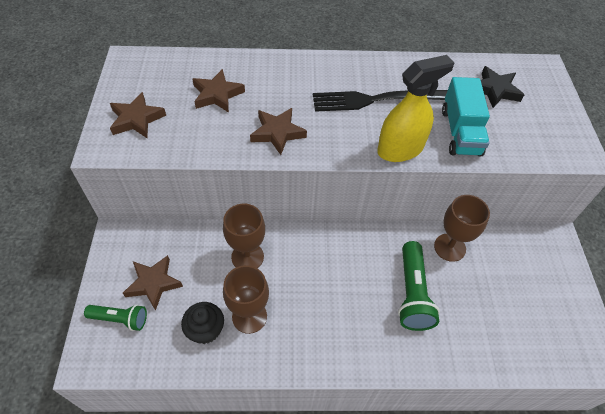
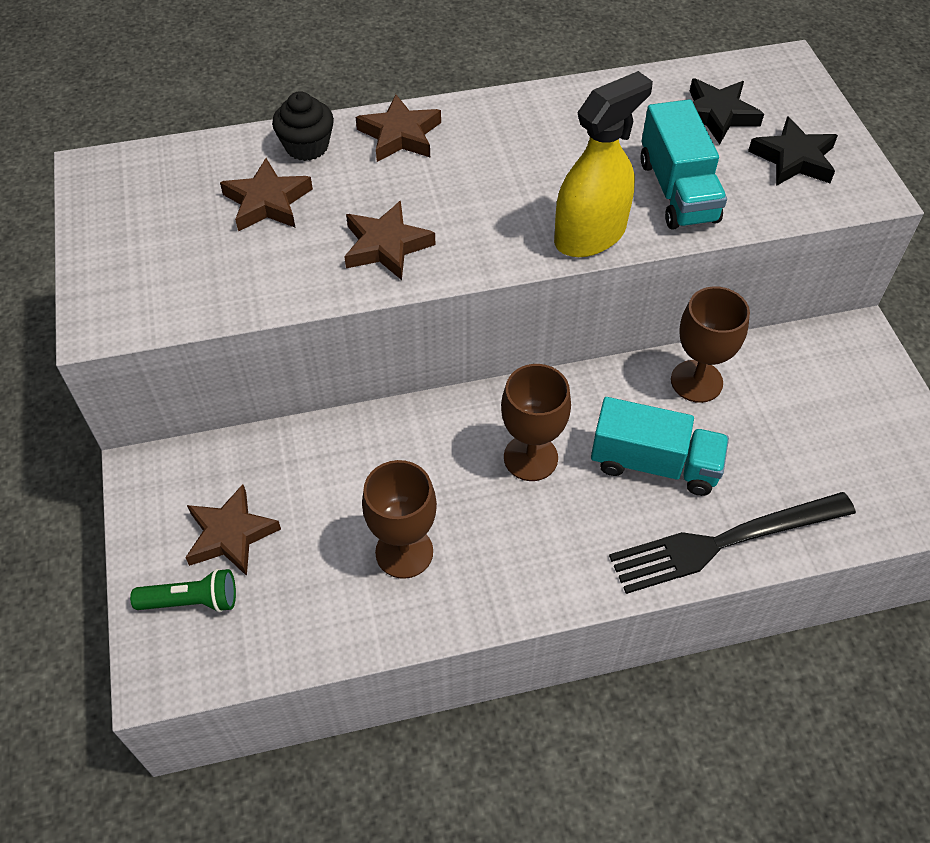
camera: 10 degrees left, 0 degrees up
(136, 119) = (143, 266): brown star -> brown star (400, 135)
(205, 330) = (338, 587): black cupcake -> black cupcake (307, 146)
(247, 257) = (375, 461): brown goblet -> brown goblet (530, 458)
(376, 100) = (533, 164): black fork -> black fork (724, 542)
(412, 294) = (654, 464): green flashlight -> turquoise truck
(537, 125) = (794, 159): none -> black star

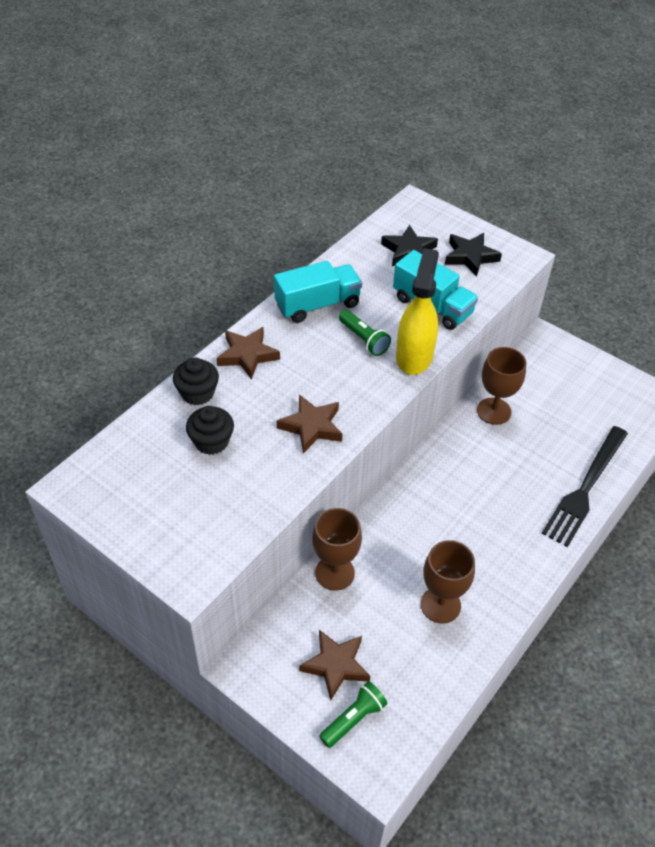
camera: 40 degrees left, 5 degrees down
(267, 202) = (211, 441): brown star -> black cupcake
(530, 458) = (453, 507): brown goblet -> brown goblet (335, 573)
(549, 186) = (364, 340): none -> green flashlight
(654, 464) = (516, 469): turquoise truck -> turquoise truck (317, 305)

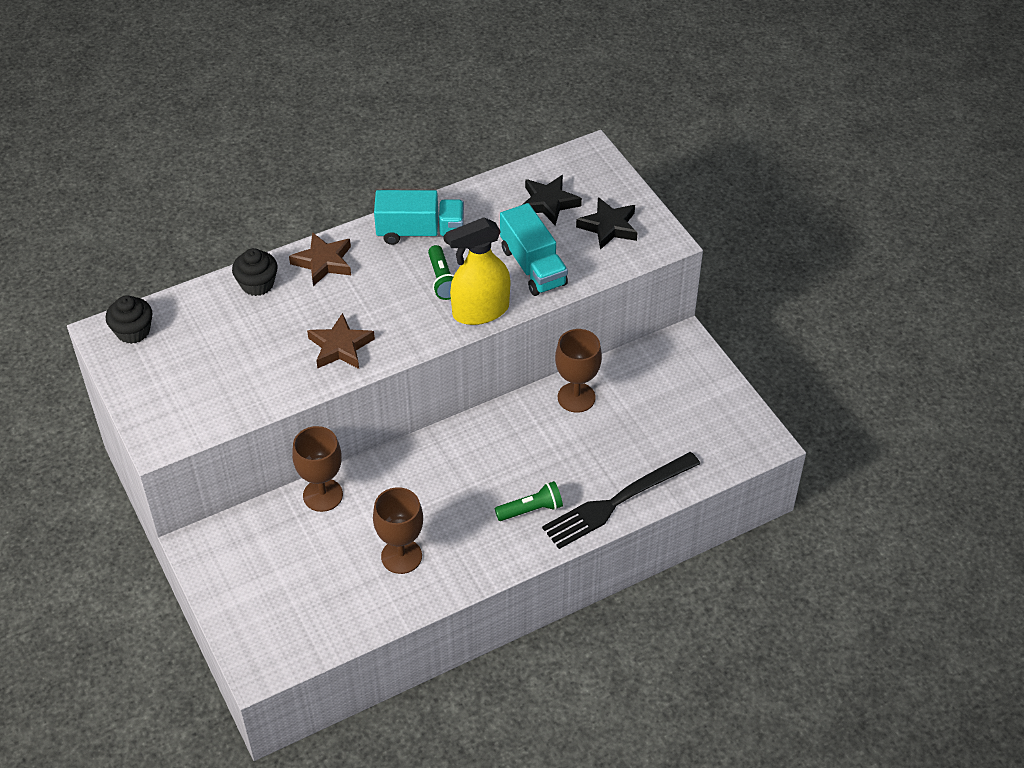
camera: 25 degrees right, 0 degrees up
(211, 441) = (244, 332): black cupcake -> black cupcake (133, 331)
(336, 665) = (275, 572): brown star -> none
(354, 719) = (264, 620): green flashlight -> green flashlight (531, 509)
(414, 356) = (480, 311): yellow spray bottle -> yellow spray bottle turned 150 degrees counterclockwise

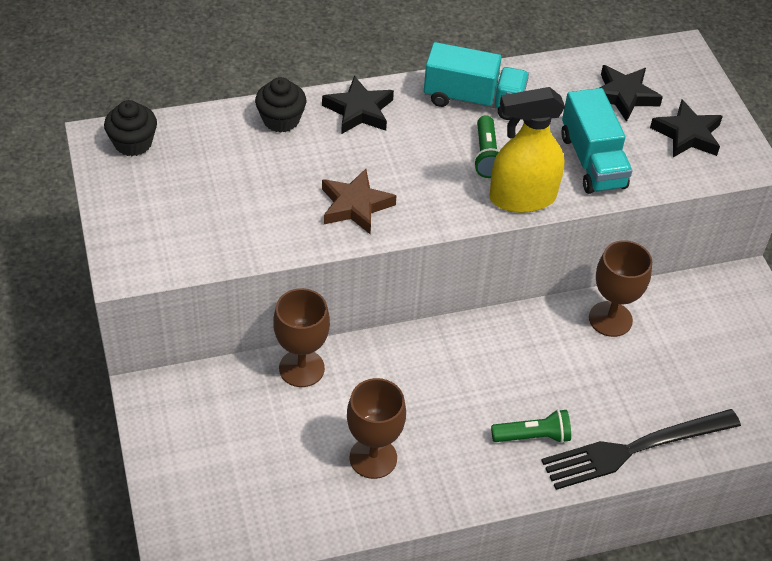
camera: 10 degrees right, 0 degrees up
(323, 262) = (359, 111): brown star -> black star

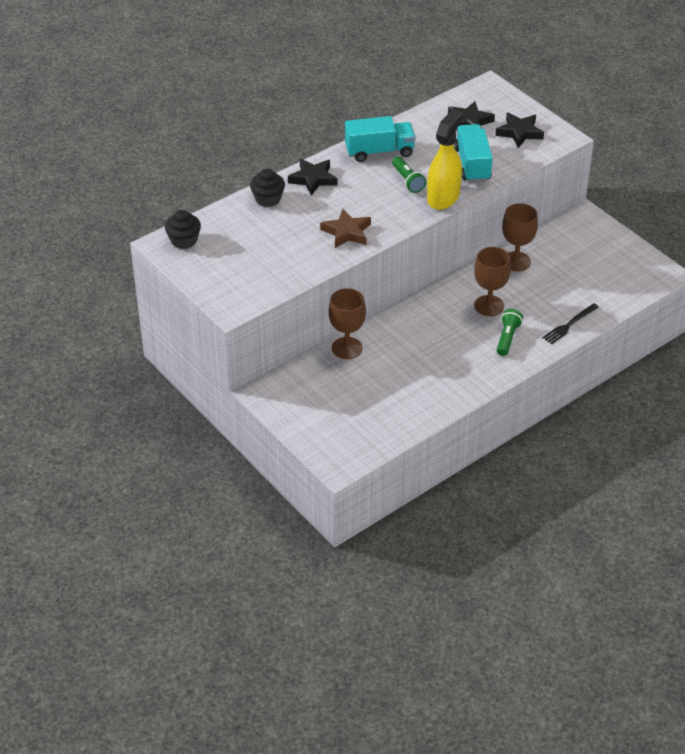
camera: 20 degrees left, 5 degrees down
(373, 458) = (421, 380): brown goblet -> brown goblet (489, 306)
(522, 198) = (443, 197): yellow spray bottle -> yellow spray bottle turned 150 degrees clockwise
(533, 436) = (507, 338): green flashlight -> green flashlight turned 45 degrees counterclockwise
(592, 161) = (472, 164): turquoise truck -> turquoise truck turned 150 degrees counterclockwise
(635, 449) = (569, 325): black fork -> black fork, size x0.55

